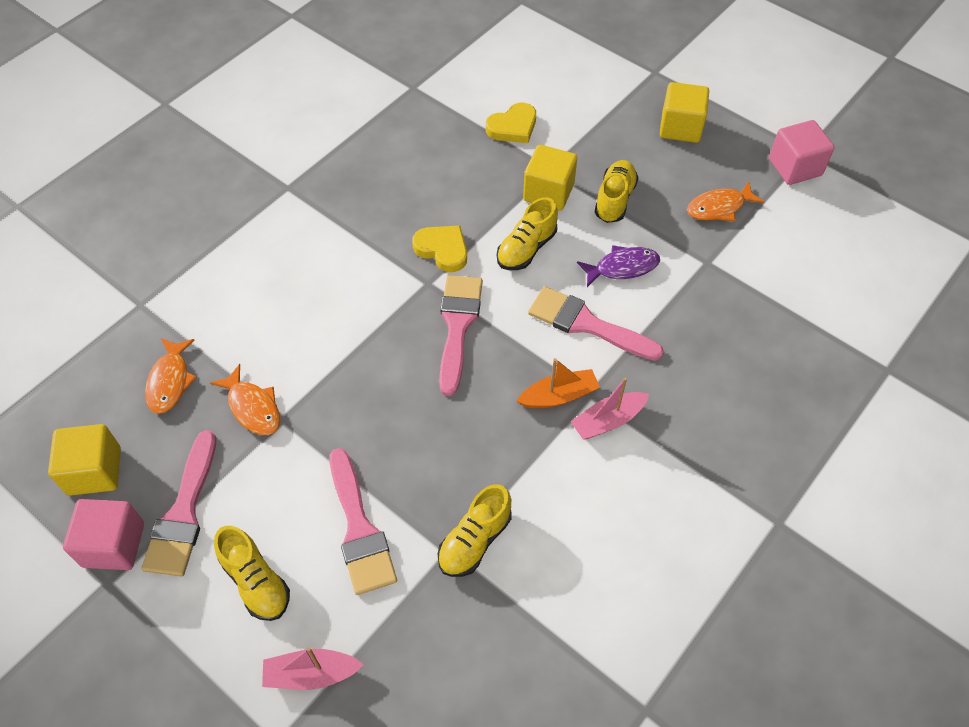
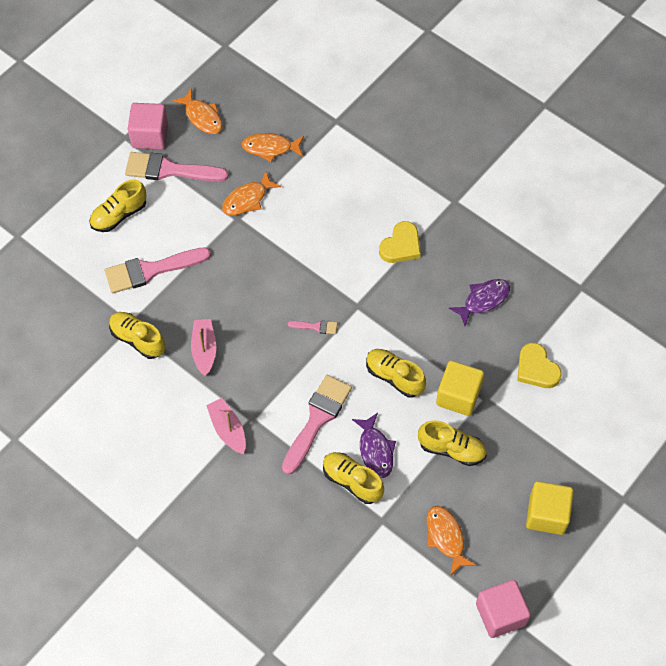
camera: 90 degrees right, 5 degrees up
(94, 471) = (202, 117): yellow cube -> orange fish
(311, 674) = (58, 250): pink boat -> pink boat (204, 350)
(426, 166) = (483, 300): none -> purple fish
(442, 250) = (392, 315): yellow heart -> yellow heart (401, 245)
(457, 326) = (316, 326): pink brush -> pink brush, size x0.46
(559, 396) = (251, 396): orange boat -> none
(664, 290) = (352, 481): none -> yellow shoe

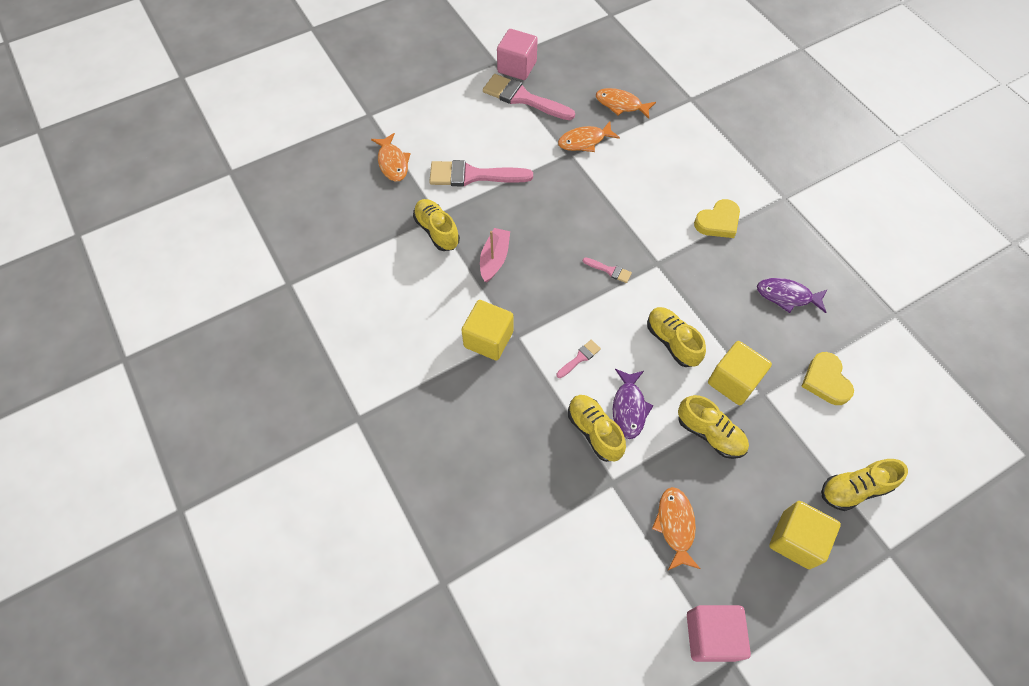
camera: 20 degrees right, 0 degrees up
(119, 215) = (464, 122): yellow shoe -> yellow shoe (854, 489)
(202, 117) = (569, 64): orange fish -> orange fish (392, 162)
(228, 429) = (488, 339): pink boat -> yellow cube
(317, 419) = (580, 358): pink brush -> pink brush, size x0.46
(483, 300) = (787, 296): purple fish -> purple fish turned 150 degrees counterclockwise

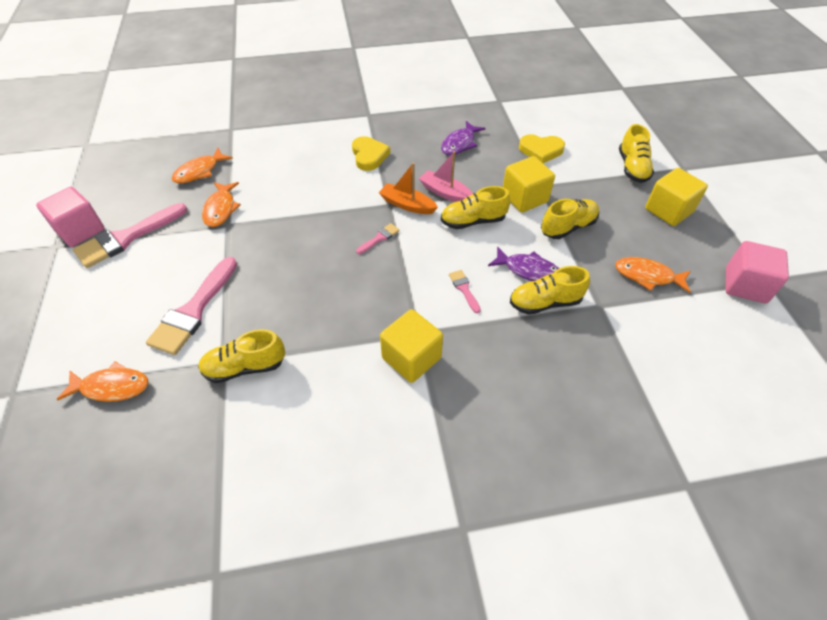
camera: 70 degrees left, 10 degrees down
(494, 259) = (315, 323): pink boat -> pink boat (445, 193)
(665, 278) = (407, 205): none -> orange boat

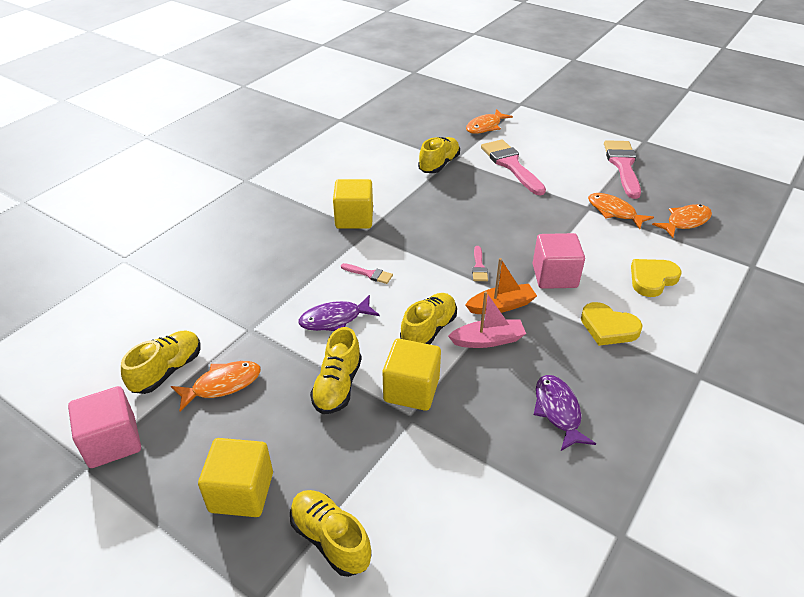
camera: 135 degrees right, 10 degrees down
(80, 230) = (654, 153): pink cube -> pink cube (554, 276)
(199, 171) = (685, 222): orange fish -> orange fish turned 60 degrees clockwise
(541, 150) = (465, 476): yellow heart -> yellow heart (652, 279)
(545, 302) = (298, 303): yellow shoe -> yellow shoe (167, 370)

